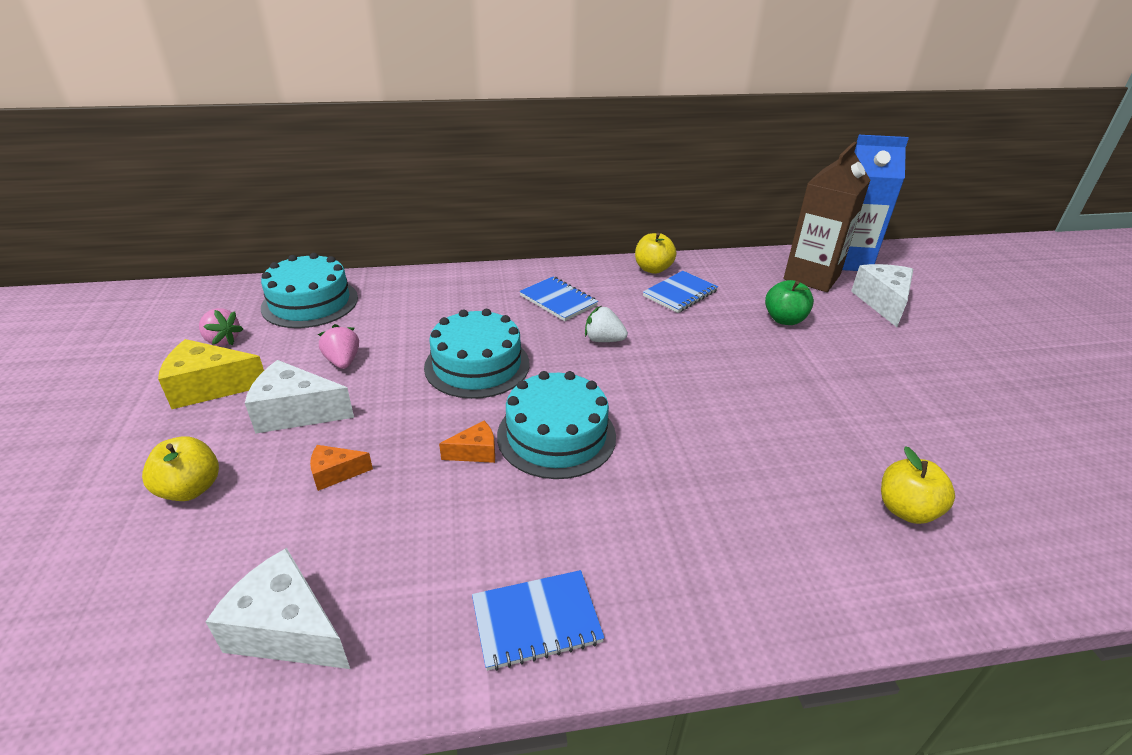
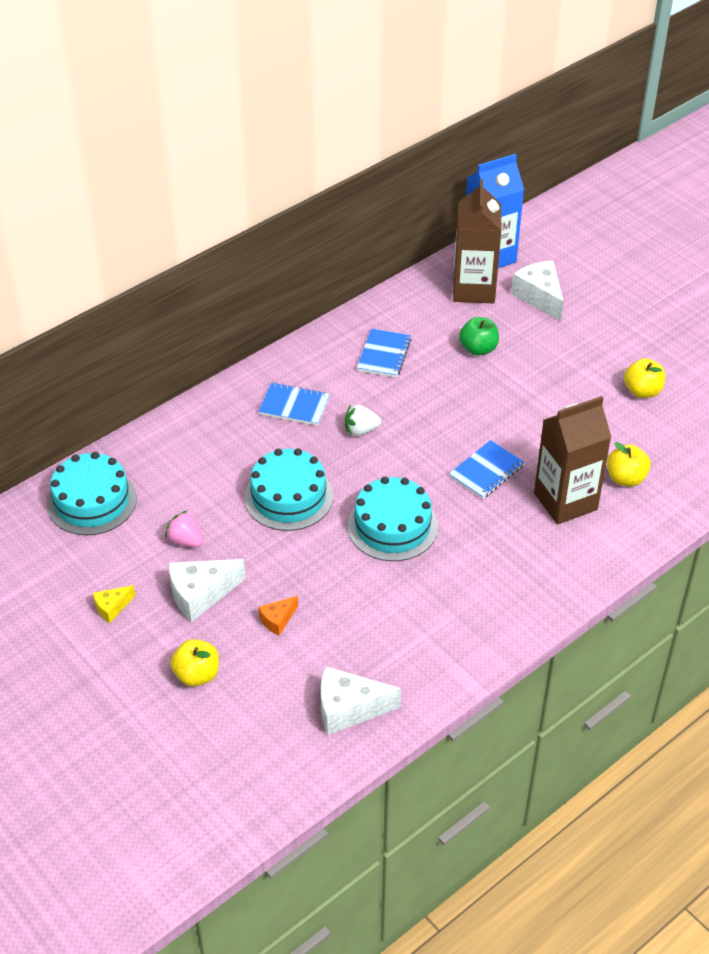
camera: 30 degrees left, 10 degrees up
(210, 387) = (112, 607): yellow cheese -> yellow cheese, size x0.54
(222, 340) = (66, 568): pink strawberry -> none
(475, 452) = (351, 563): orange cheese -> none
(536, 621) = (472, 639): blue notebook -> blue notebook (486, 471)
(653, 269) = (343, 335): yellow apple -> yellow apple (642, 391)
(798, 501) = (565, 501): none -> brown carton

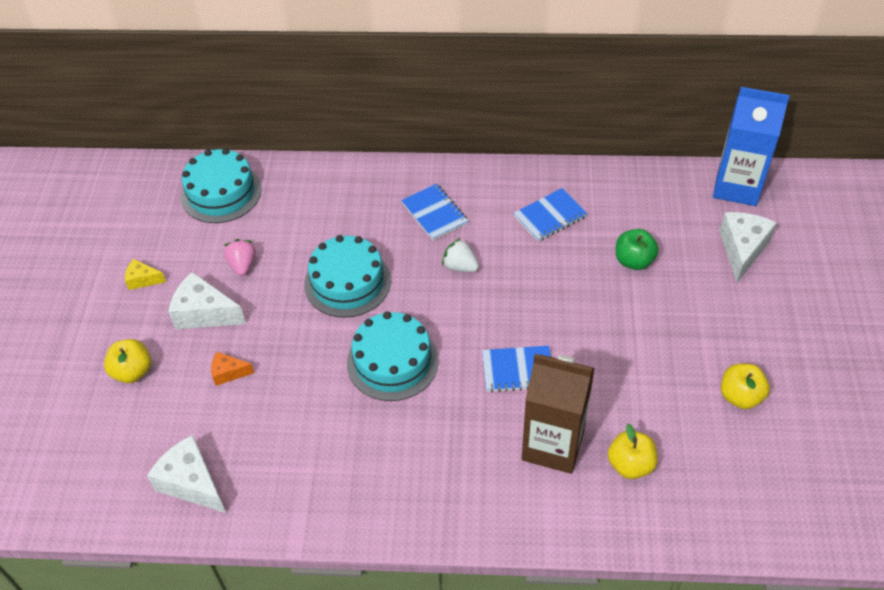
camera: 45 degrees right, 5 degrees up
(474, 289) = (690, 207): brown carton -> none

